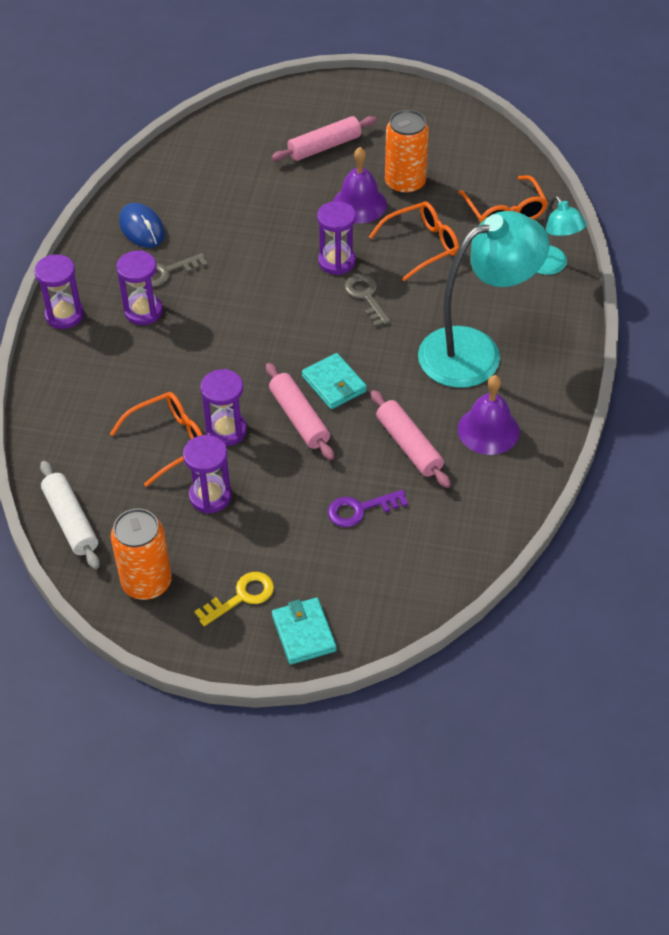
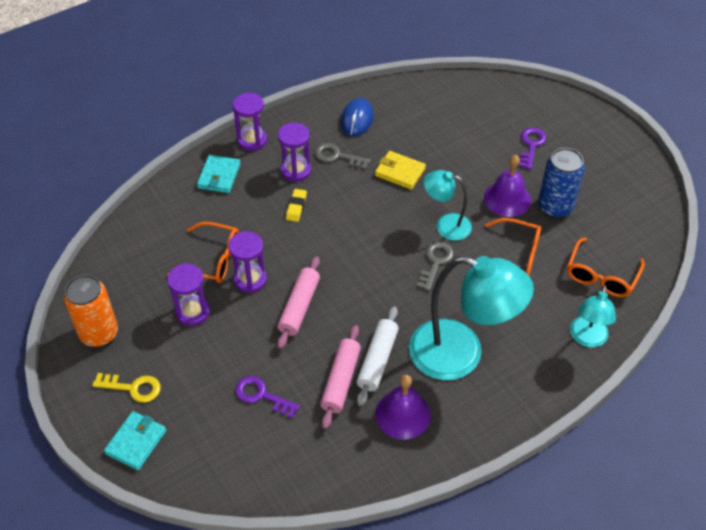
camera: 45 degrees right, 0 degrees up
(71, 521) = (108, 263): white rolling pin -> white rolling pin (377, 360)
(186, 341) = (296, 207): none -> yellow eraser
(241, 246) = (400, 172): none -> yellow wallet
(324, 147) = (531, 145): pink rolling pin -> purple key
(334, 384) = (346, 302): turquoise wallet -> turquoise wallet (219, 176)
(336, 261) = (446, 225): purple hourglass -> turquoise lamp
(405, 183) = (555, 206): orange can -> blue can

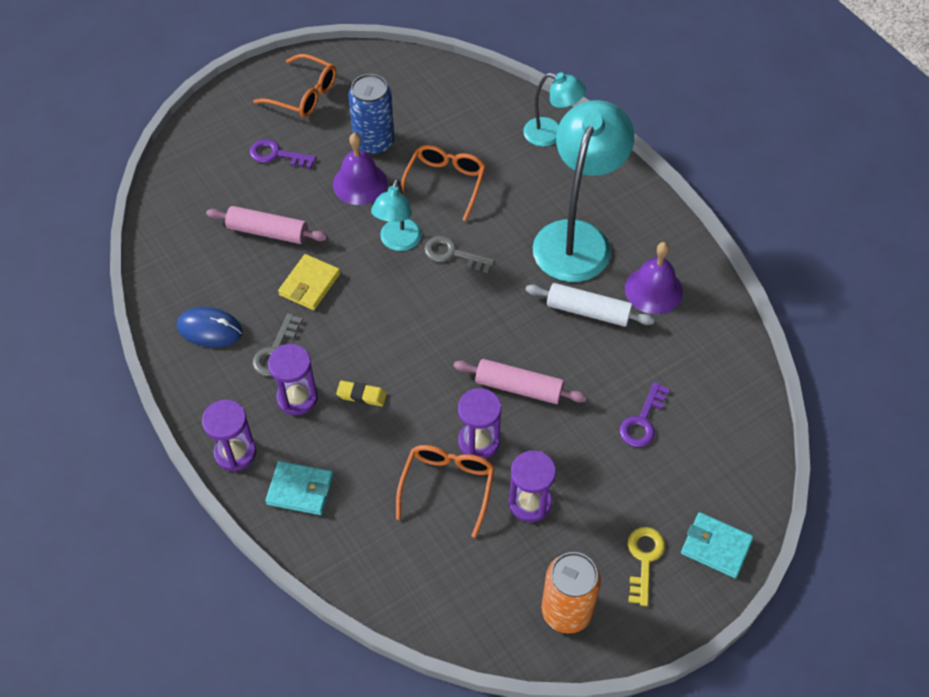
camera: 90 degrees left, 5 degrees up
(340, 381) = (617, 345): pink rolling pin -> pink rolling pin (268, 232)
(601, 276) = (471, 114): orange glasses -> orange glasses (304, 95)

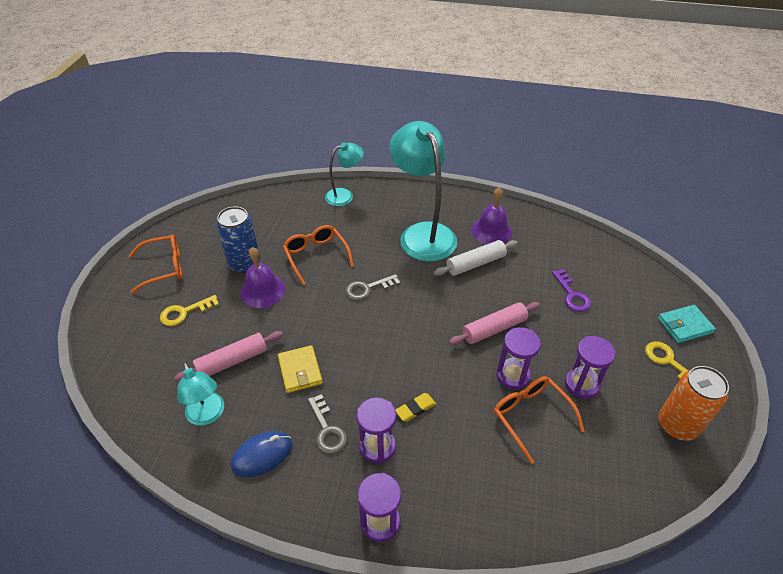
camera: 45 degrees left, 10 degrees down
(277, 155) = (184, 312): purple key -> yellow key
(300, 490) = (453, 504): turquoise wallet -> none
(398, 242) = (327, 305): turquoise lamp -> turquoise lamp (207, 415)

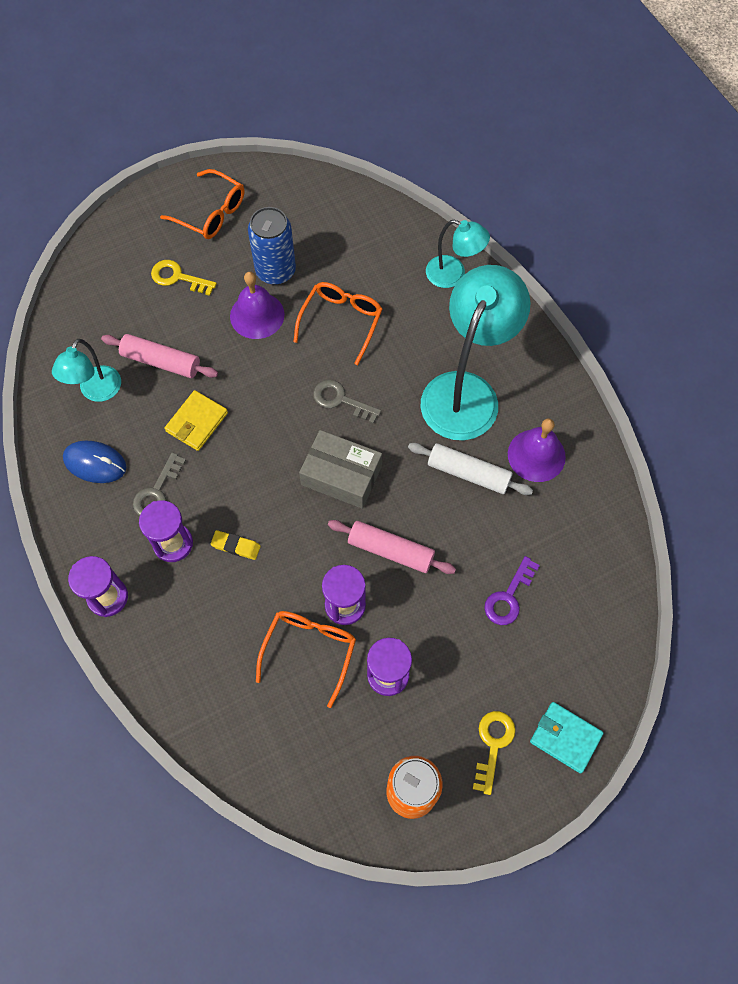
camera: 50 degrees right, 20 degrees up
(419, 320) = (341, 475): none -> grey box

